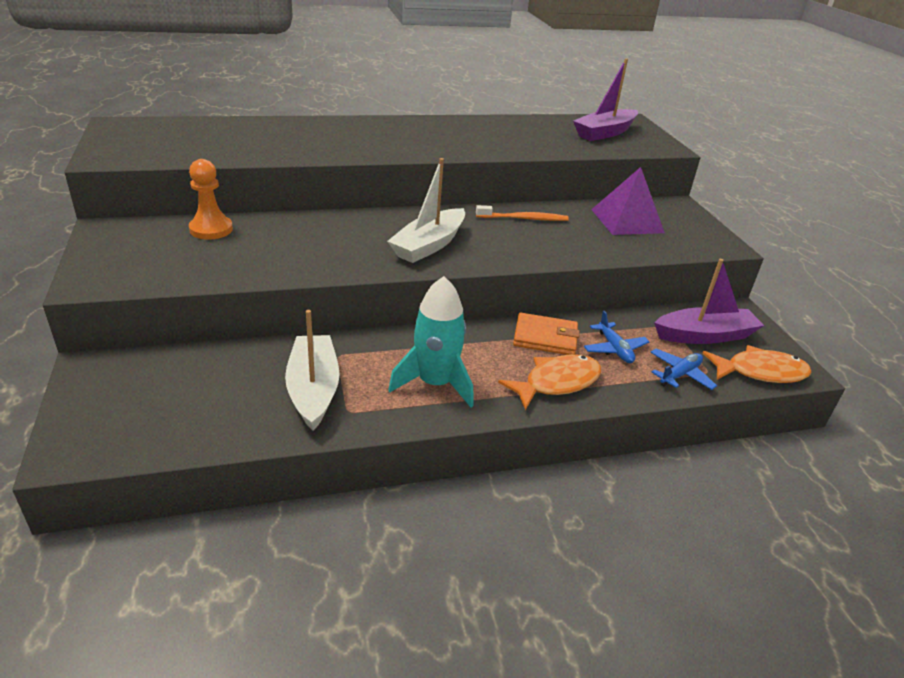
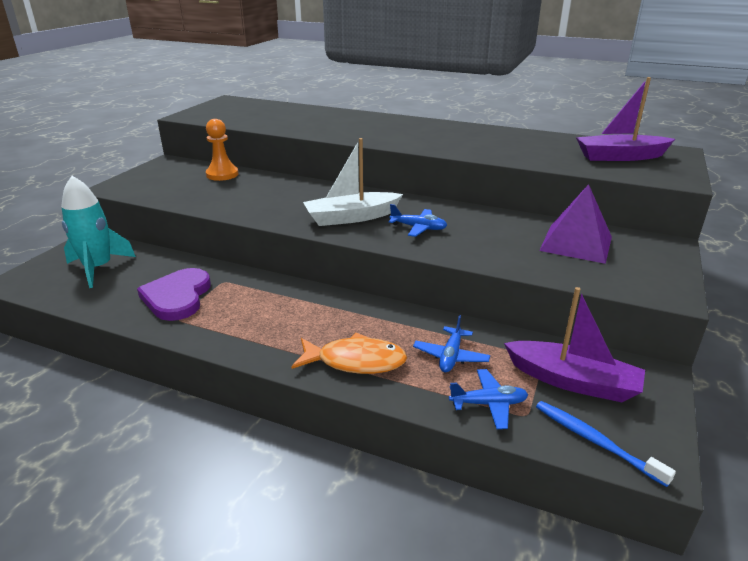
camera: 40 degrees right, 5 degrees down
(313, 389) = (177, 297): white boat -> purple heart
(435, 383) = (259, 324): turquoise rocket -> turquoise rocket (98, 268)
(500, 240) = (418, 228): none -> blue plane
(524, 218) = (467, 218): orange toothbrush -> none
(545, 337) = (397, 324): orange wallet -> none
(760, 372) = (595, 441): orange fish -> blue toothbrush

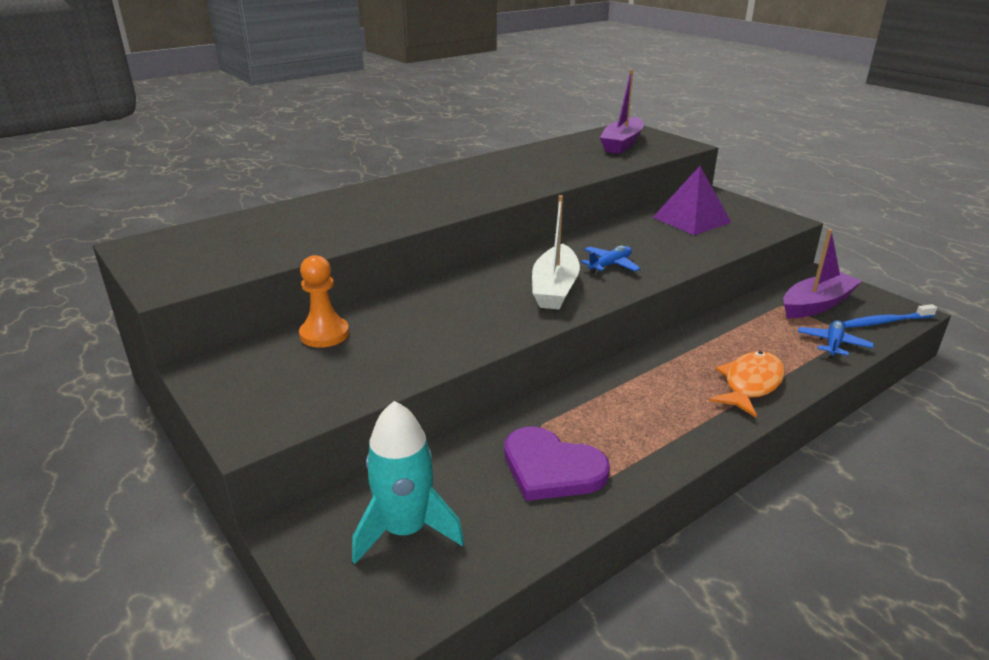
camera: 60 degrees left, 0 degrees up
(451, 356) = (763, 339): blue plane -> none

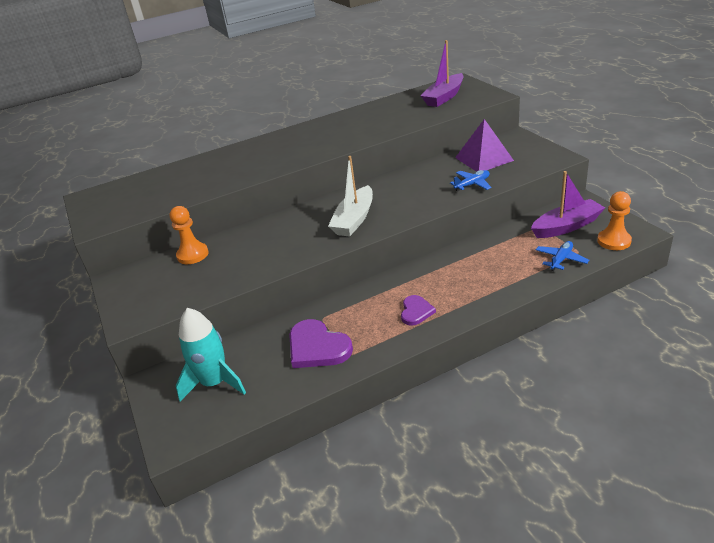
camera: 15 degrees right, 5 degrees up
(610, 265) = (402, 200): blue plane -> blue plane (472, 184)
(674, 413) = (416, 311): none -> purple heart
(750, 384) = (481, 291): orange fish -> none
(885, 322) = (614, 241): blue toothbrush -> orange pawn

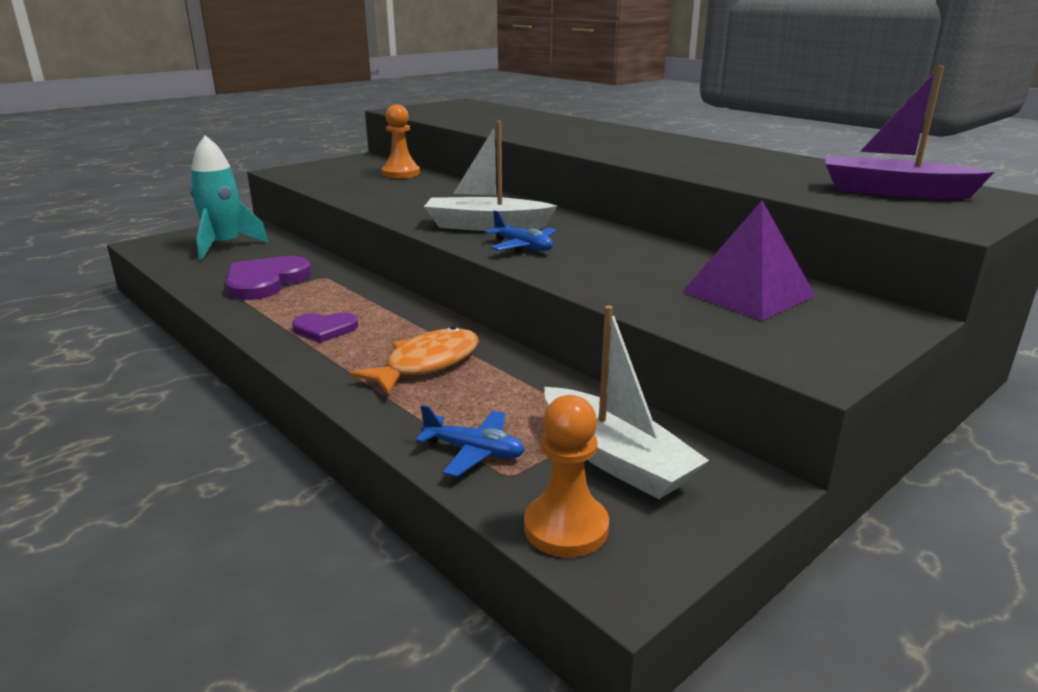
camera: 70 degrees right, 10 degrees down
(472, 184) = (629, 289): blue plane -> blue plane (523, 247)
(473, 272) = (427, 364): none -> orange fish
(566, 226) = (615, 459): purple boat -> white boat

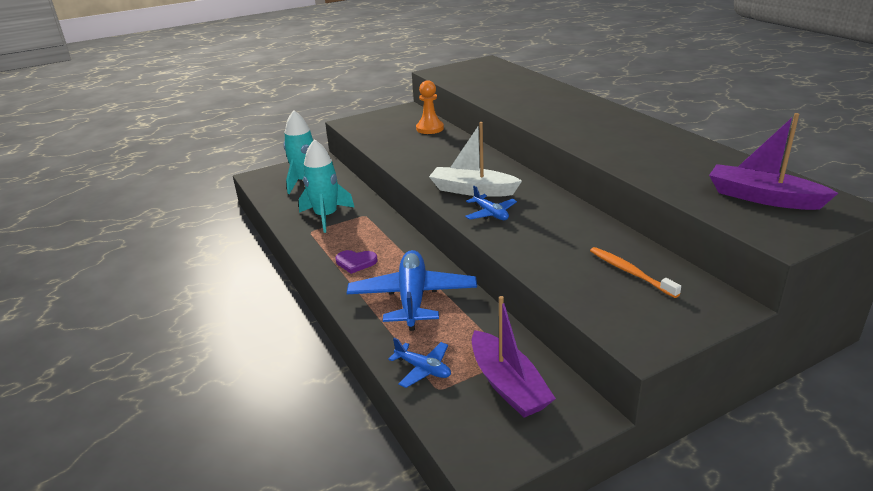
camera: 15 degrees right, 5 degrees up
(265, 281) = (326, 216): purple heart -> turquoise rocket
(427, 364) = (413, 298): orange fish -> blue plane
(566, 528) = (460, 429): orange pawn -> none
(615, 459) = (508, 385): white boat -> purple boat
(748, 293) = (630, 272): purple pyramid -> orange toothbrush

